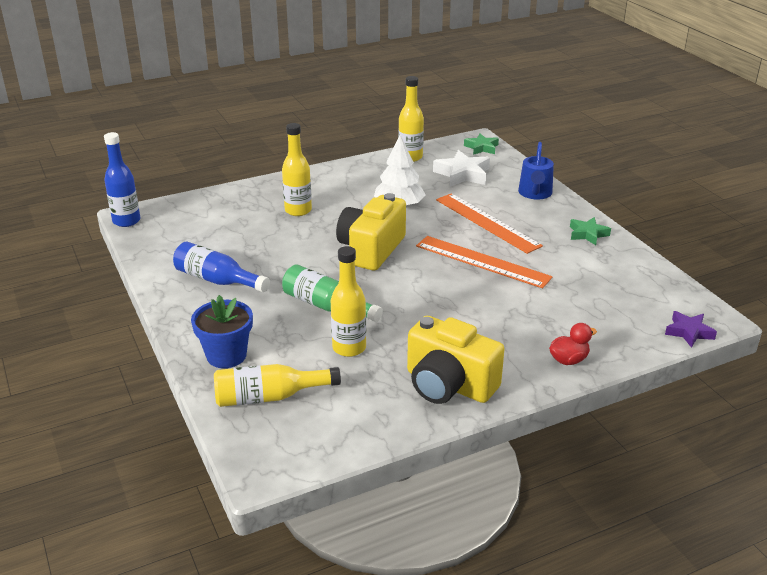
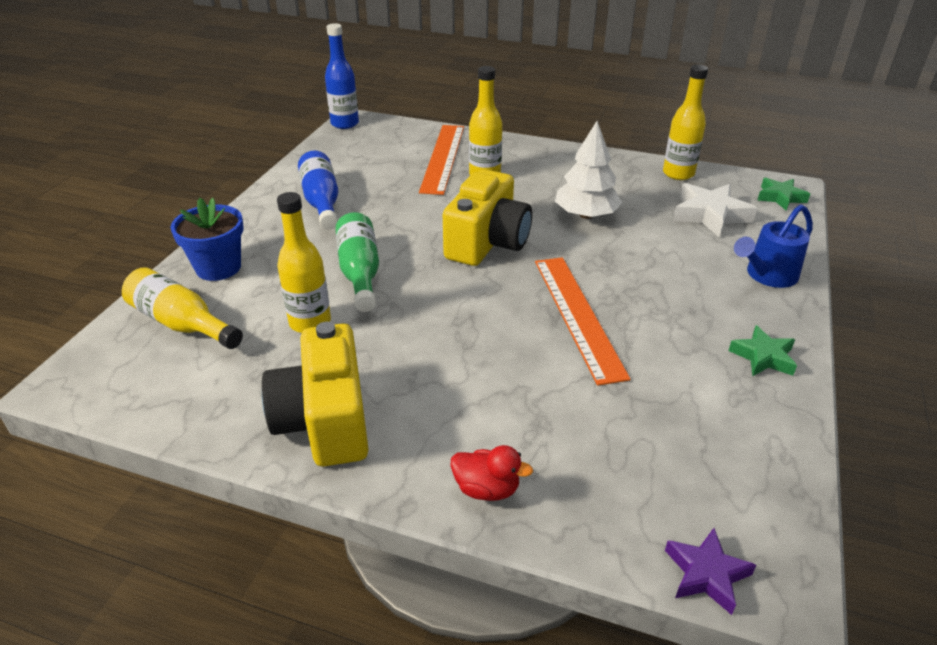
camera: 45 degrees right, 5 degrees up
(371, 249) = (487, 242): yellow camera -> yellow camera turned 135 degrees clockwise
(487, 222) = (653, 277): orange ruler -> orange ruler (442, 158)

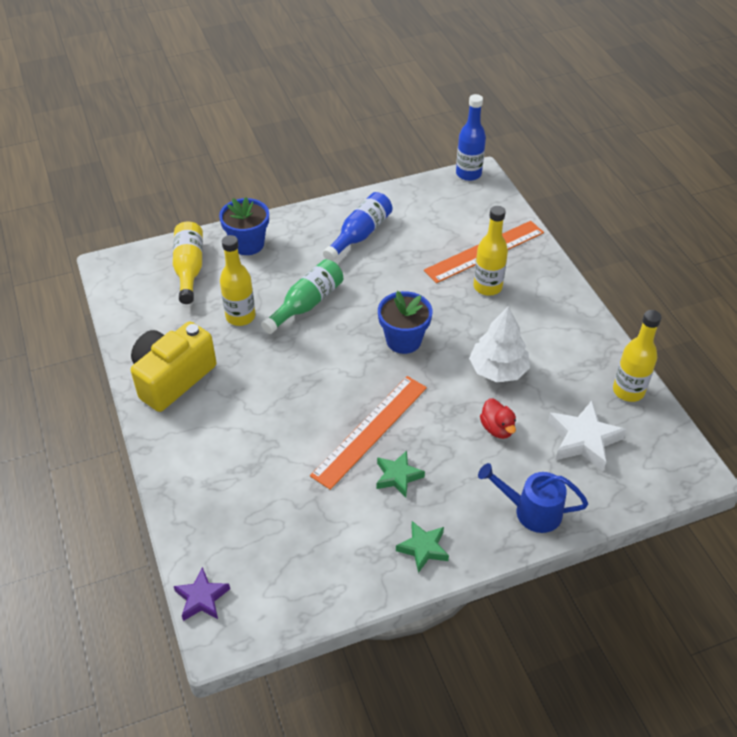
camera: 50 degrees right, 10 degrees up
(487, 242) = (403, 340): yellow camera -> blue flower pot
(487, 489) = (183, 474): red duck -> red duck (497, 428)
(780, 197) = (668, 472): green star -> green star (398, 476)

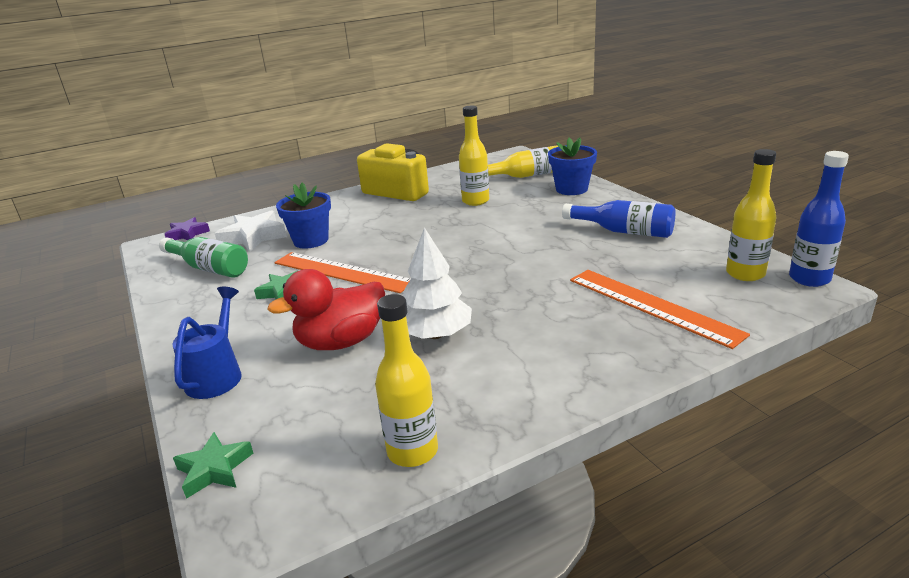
camera: 85 degrees right, 20 degrees down
(306, 304) = (503, 222): green bottle -> green bottle (209, 268)
(403, 340) = (468, 273): blue flower pot -> blue flower pot (311, 240)
(423, 548) = (194, 314): green star -> green star (214, 469)
(487, 287) = (582, 314): yellow bottle -> yellow bottle (745, 274)
(497, 428) = (341, 342): red duck -> red duck, size x1.84
(583, 440) = (319, 410): white star -> white star (253, 237)

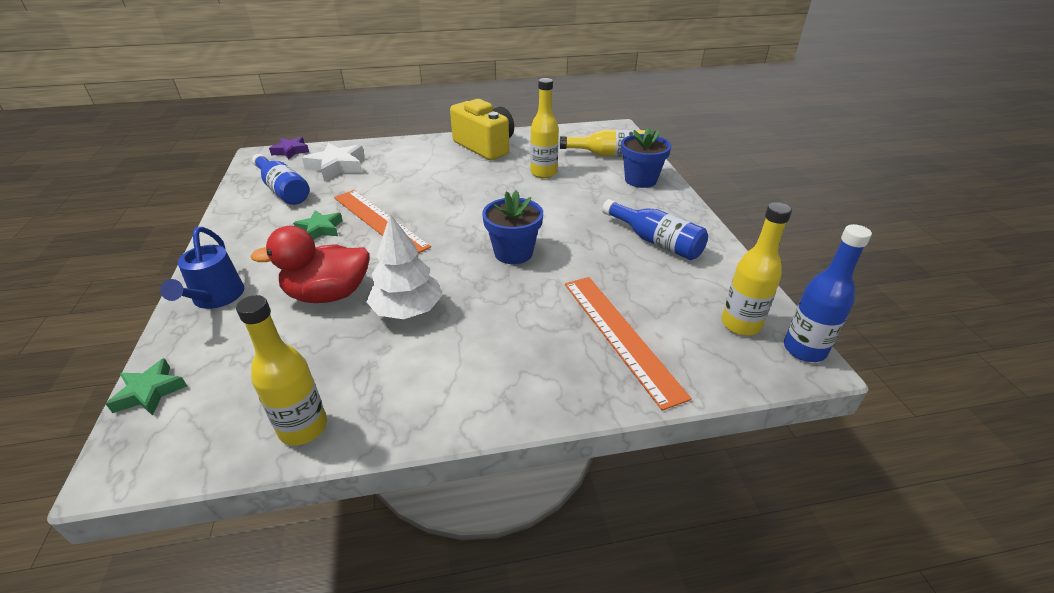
camera: 15 degrees right, 10 degrees up
(209, 268) = (283, 190): green bottle -> blue bottle
(217, 374) = (216, 298): blue watering can -> blue watering can turned 150 degrees clockwise
(311, 240) = (378, 182): blue flower pot -> blue flower pot (513, 253)

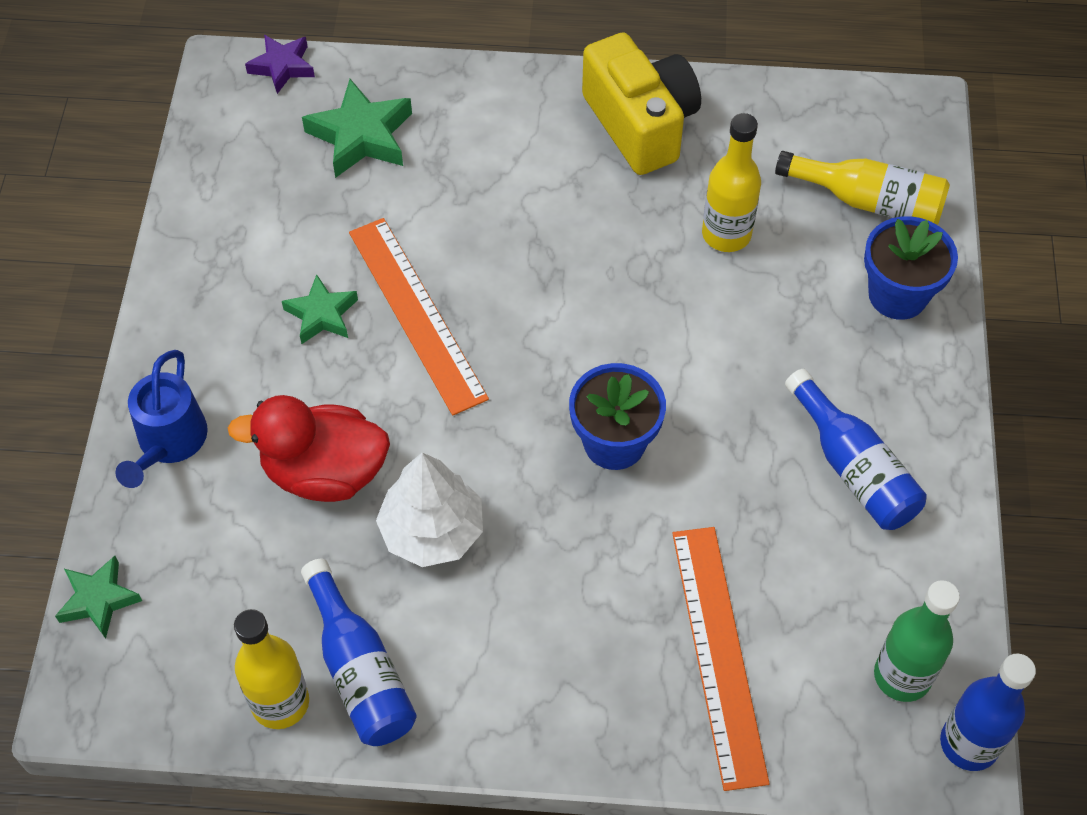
camera: 15 degrees right, 20 degrees up
(283, 190) = (266, 190): blue bottle -> blue bottle (360, 670)
(337, 166) = (361, 136): white star -> green star
(740, 324) = (902, 676): yellow bottle -> green bottle

